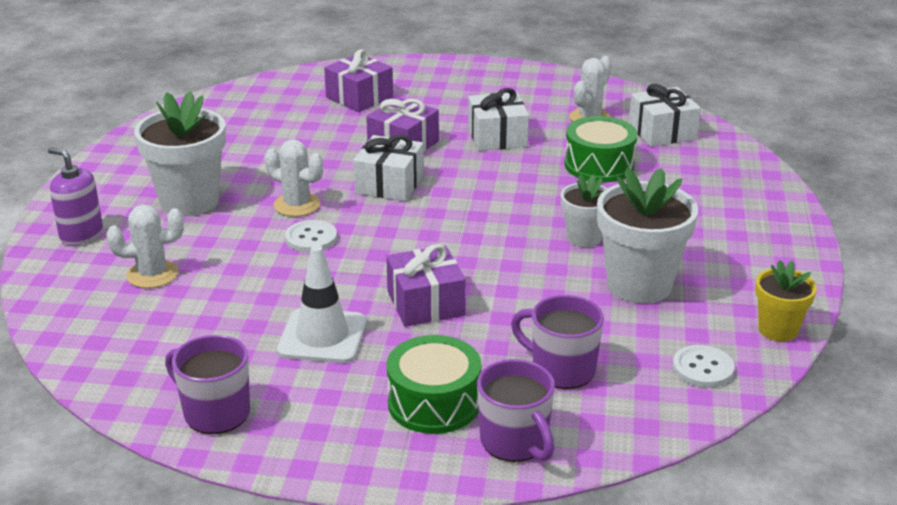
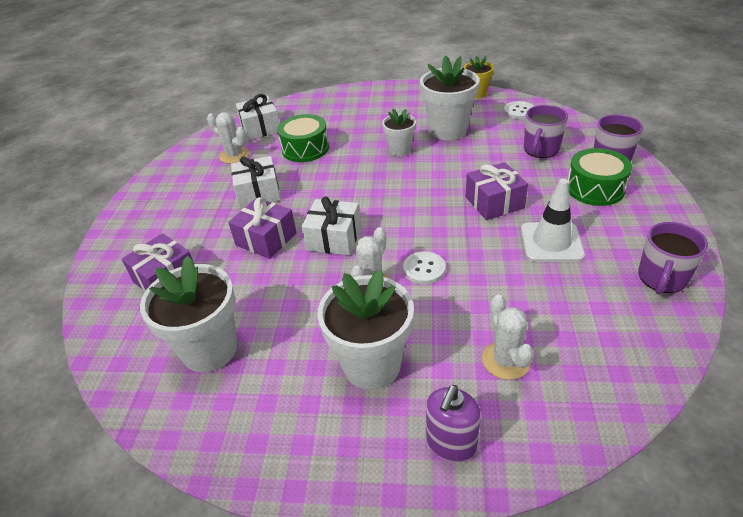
camera: 90 degrees left, 10 degrees up
(252, 125) = (210, 349): none -> white flower pot

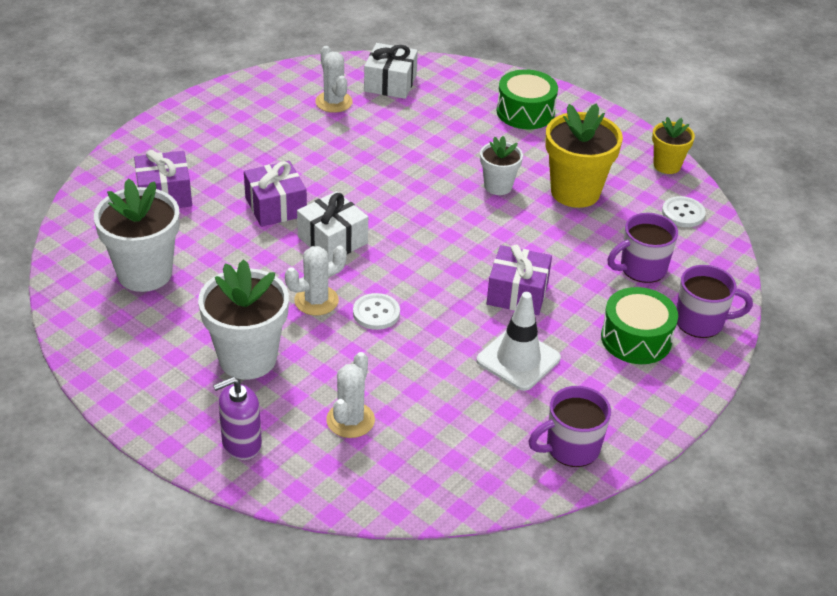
camera: 30 degrees right, 0 degrees up
(258, 193) = (315, 156): white gift -> none
(305, 149) = (407, 132): green drum -> green drum (525, 112)
(448, 130) = (575, 192): white flower pot -> yellow flower pot

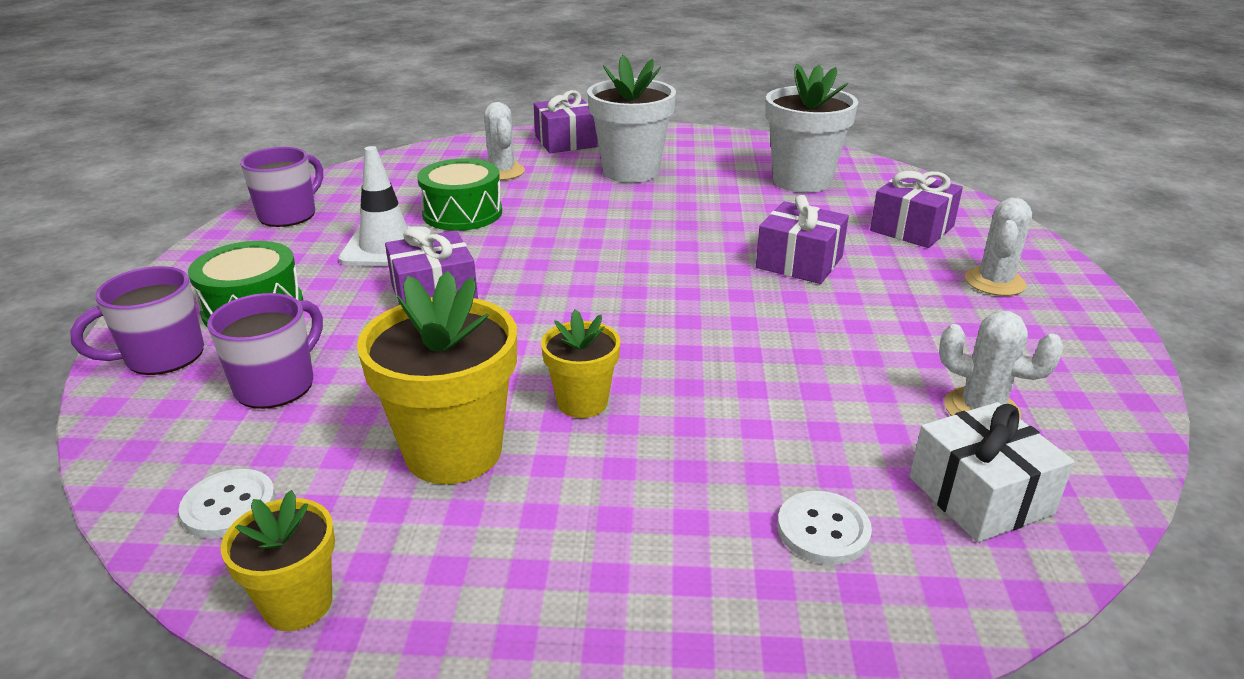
camera: 145 degrees right, 10 degrees down
(241, 444) = (566, 141): purple soap dispenser -> purple gift
(316, 301) = (634, 216): white cactus -> white cactus (994, 282)
(332, 240) = (694, 260): white gift -> none
(376, 313) = (567, 228): white button -> white button (823, 530)
(498, 186) = (582, 402): white flower pot -> yellow flower pot
(525, 112) = (688, 576): green drum -> green drum (462, 213)

